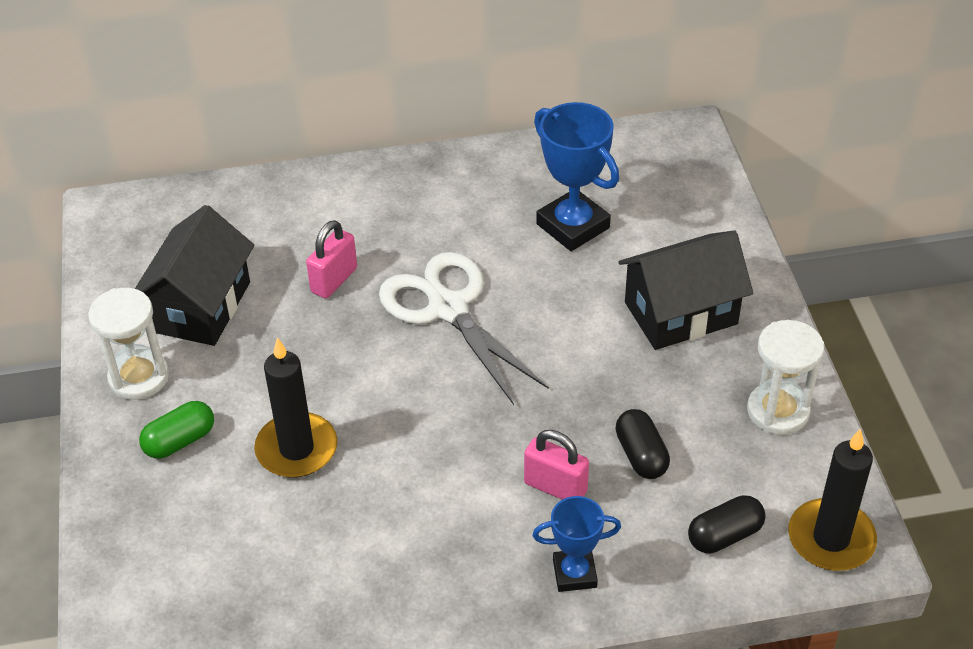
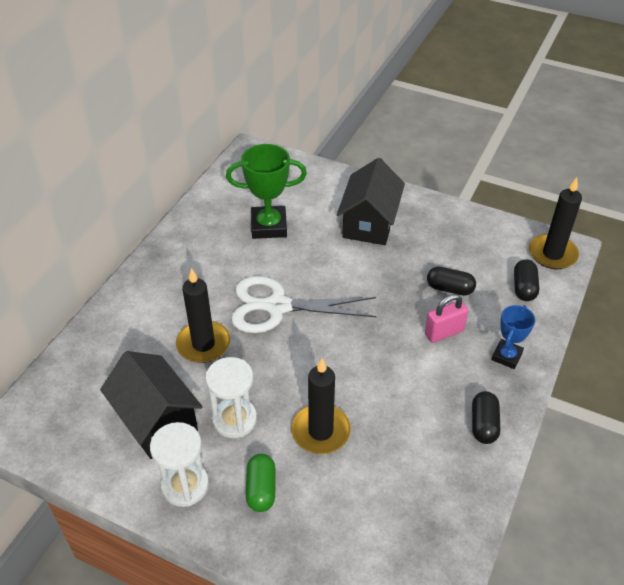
camera: 55 degrees left, 0 degrees up
(334, 280) = (203, 344): pink padlock -> black candle
(435, 601) = (483, 424): none -> black capsule
(573, 226) = (269, 226): blue trophy -> green trophy
(778, 411) = (462, 227): white hourglass -> white hourglass (234, 419)

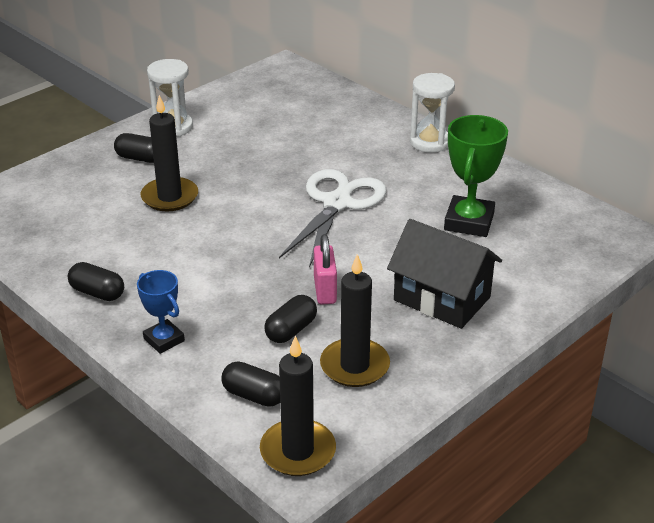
camera: 110 degrees right, 10 degrees down
(156, 420) = (244, 123): black house -> none
(203, 344) = (314, 155): black candle -> black candle (354, 366)
(234, 419) = (217, 157): white hourglass -> white hourglass (429, 142)
(261, 489) = (140, 158): green capsule -> black capsule
(444, 332) = (229, 304): pink padlock -> pink padlock (325, 290)

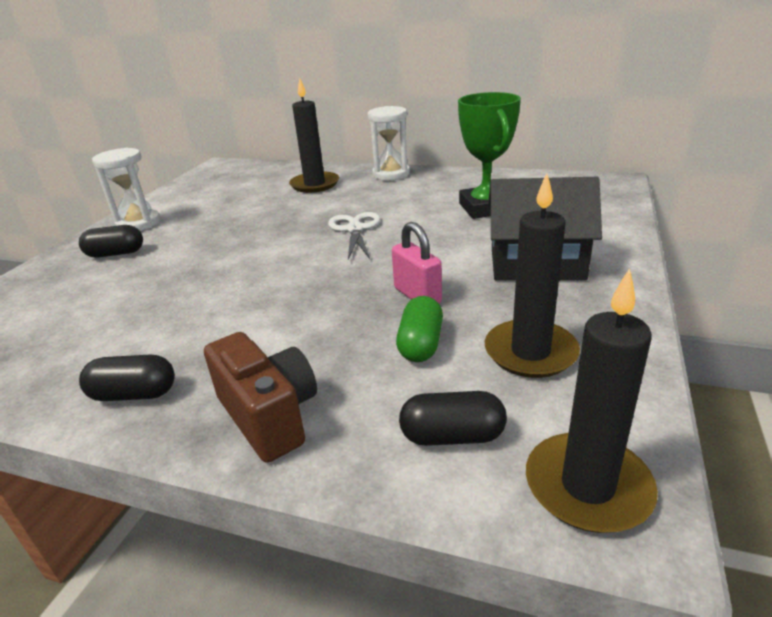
camera: 25 degrees left, 5 degrees down
(164, 340) = (269, 416): blue trophy -> brown camera
(170, 197) = (172, 273): black candle -> black candle (314, 184)
(291, 330) = (420, 344): black capsule -> green capsule
(337, 204) = (355, 229): white scissors -> white scissors, size x0.62

